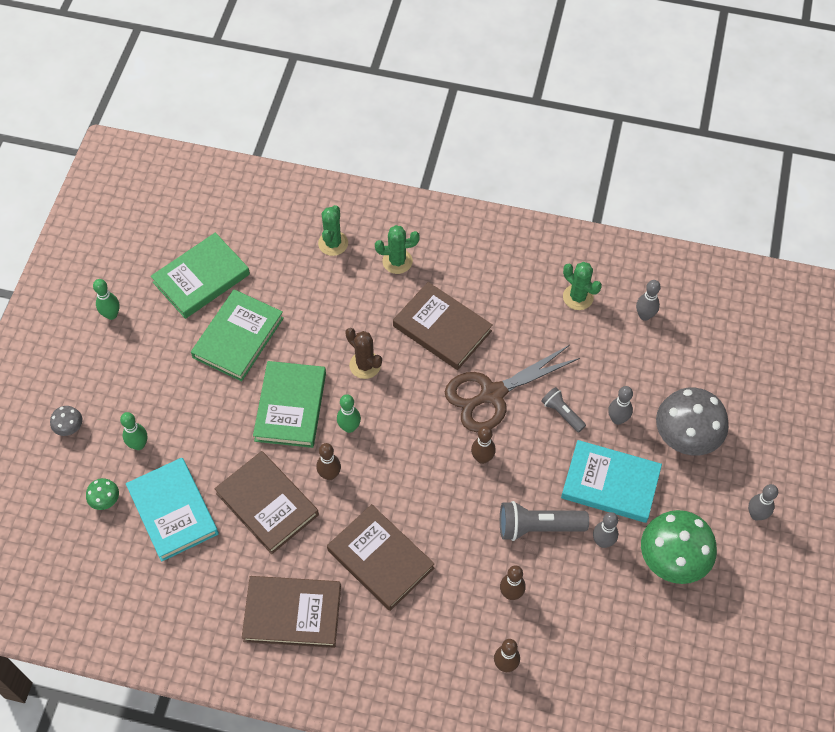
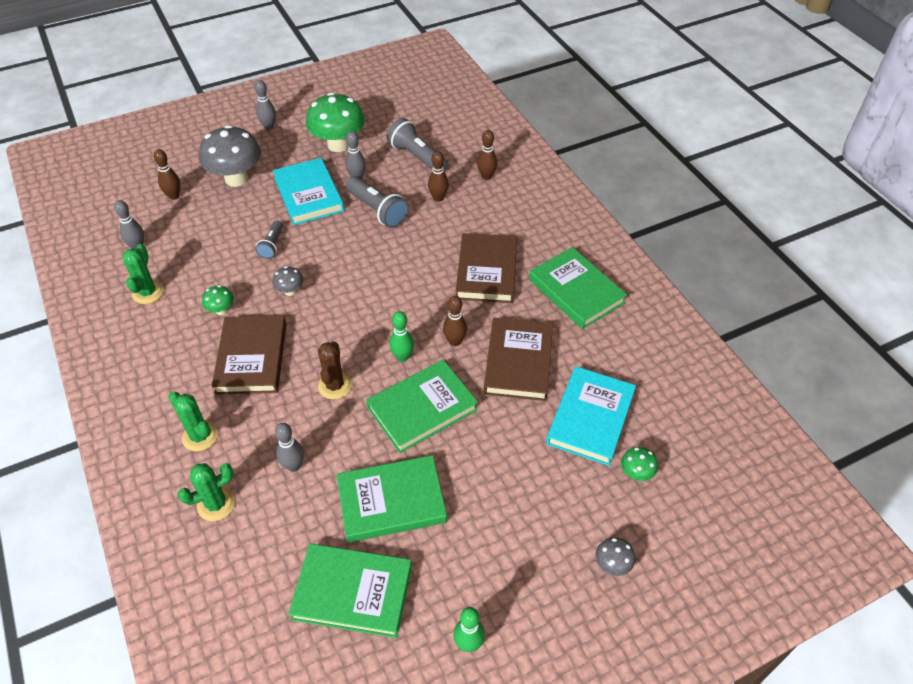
camera: 130 degrees left, 10 degrees down
(139, 445) = (567, 492): green bowling pin -> none
(292, 613) = (576, 291): brown book -> green book
(482, 458) = (352, 265): brown bowling pin -> brown bowling pin (174, 196)
(492, 394) = (290, 291): brown scissors -> grey mushroom
(512, 335) = (221, 310): none -> green mushroom
(590, 621) = (417, 157): none -> grey flashlight
(617, 419) = (251, 216): grey bowling pin -> grey bowling pin (293, 466)

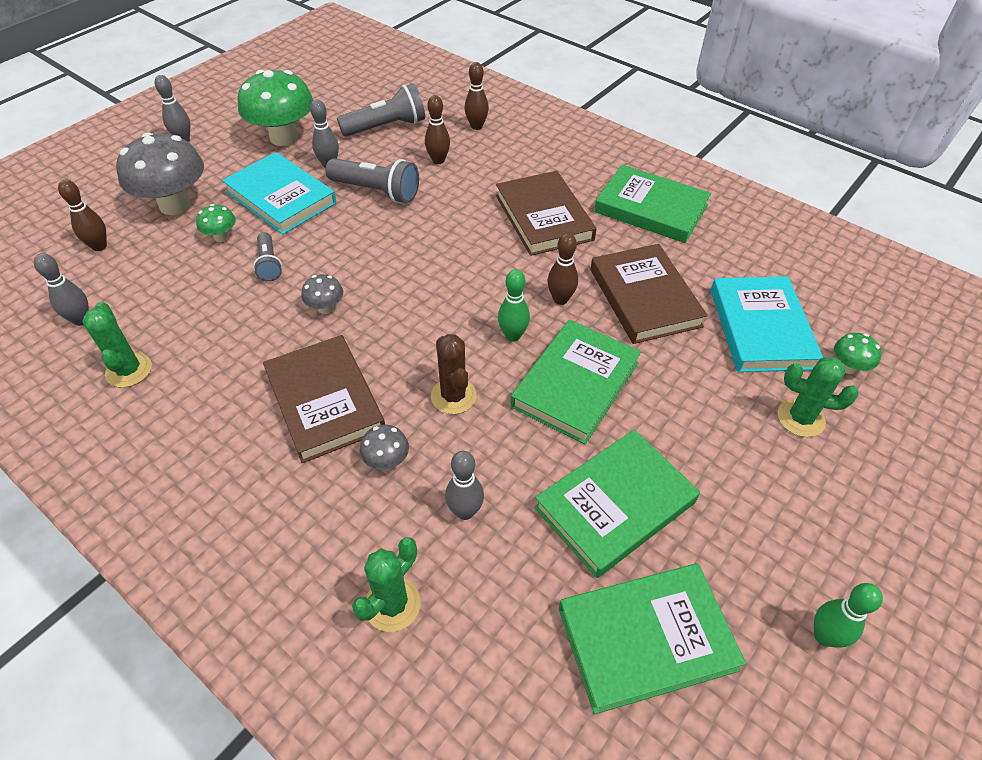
camera: 25 degrees left, 0 degrees up
(200, 436) = (314, 524): green cactus -> green cactus (800, 418)
(221, 310) = (247, 359): green mushroom -> green mushroom (221, 237)
(417, 157) = (386, 127): grey flashlight -> grey flashlight turned 135 degrees clockwise
(612, 564) = (900, 473): grey mushroom -> grey mushroom (387, 461)

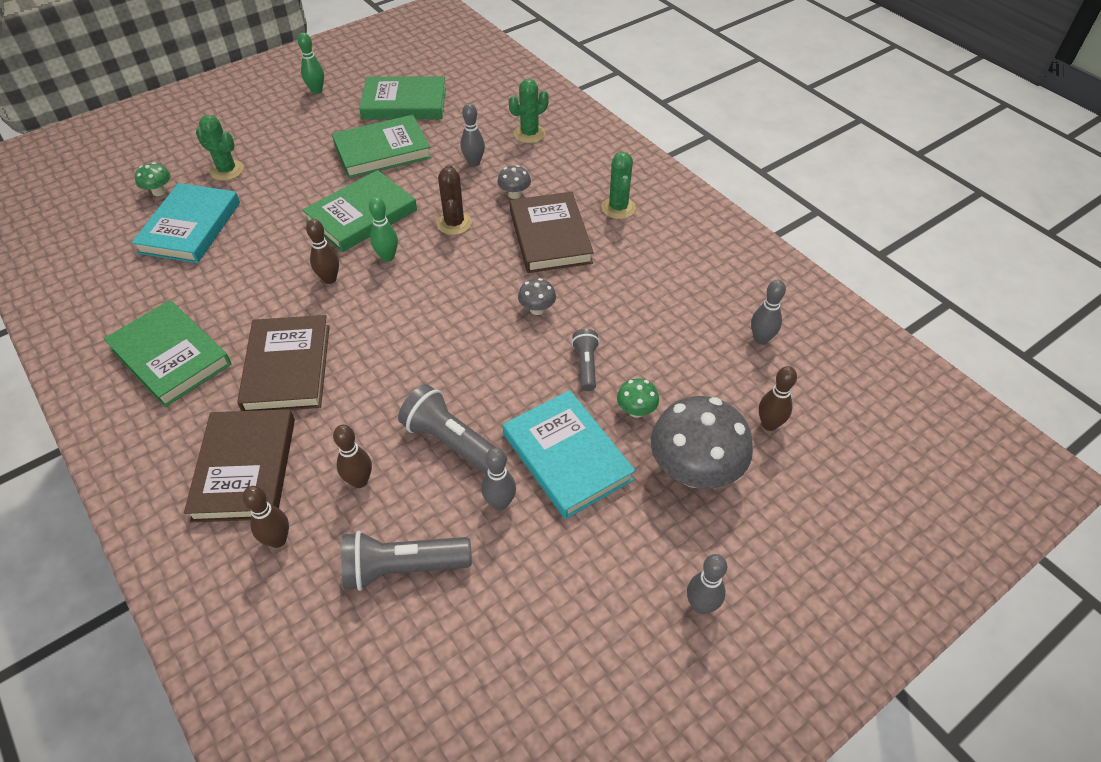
camera: 165 degrees left, 0 degrees up
(129, 370) = (706, 286): green cactus -> green cactus (618, 208)
(284, 137) = (553, 577): green mushroom -> none
(644, 297) = (258, 267): brown book -> brown book (245, 468)

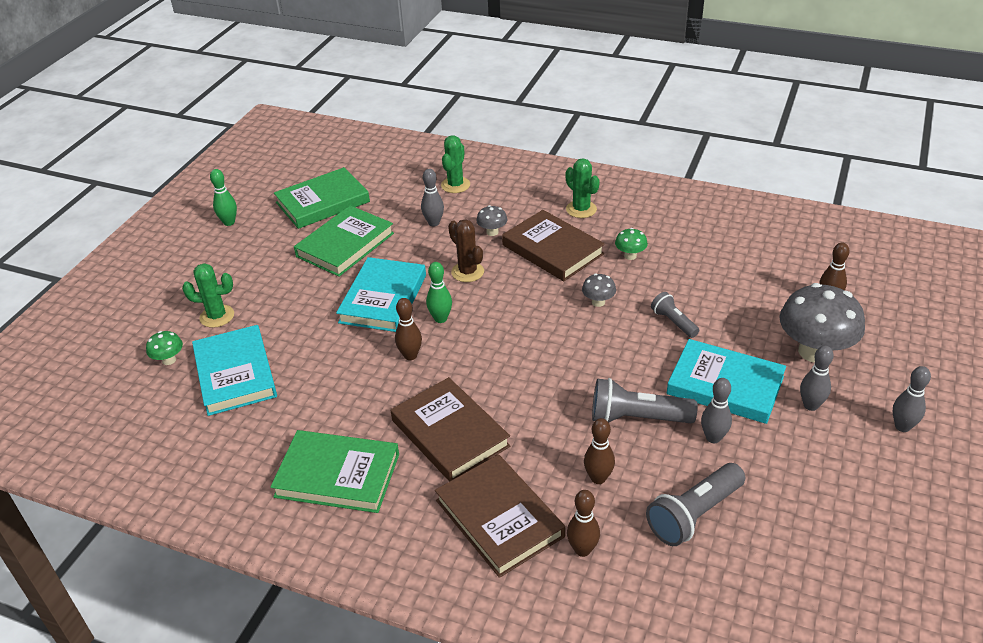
camera: 30 degrees left, 10 degrees down
(361, 215) = (383, 299): green book -> turquoise book
(636, 411) = (738, 334): green mushroom -> green mushroom (630, 256)
(761, 339) = (768, 251): grey bowling pin -> grey bowling pin (810, 405)

